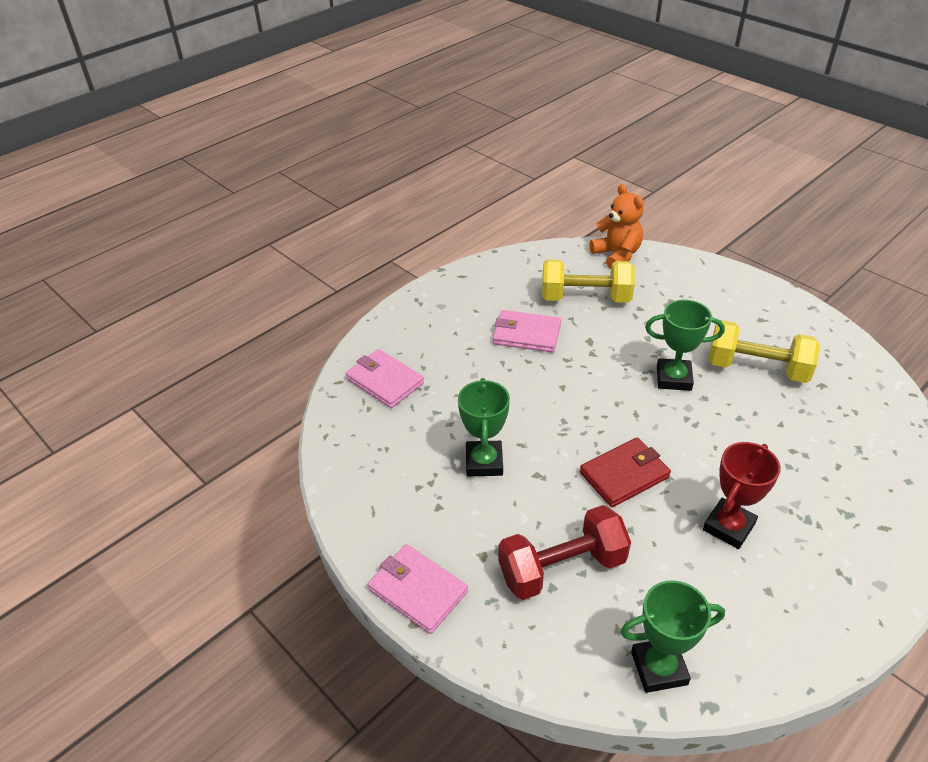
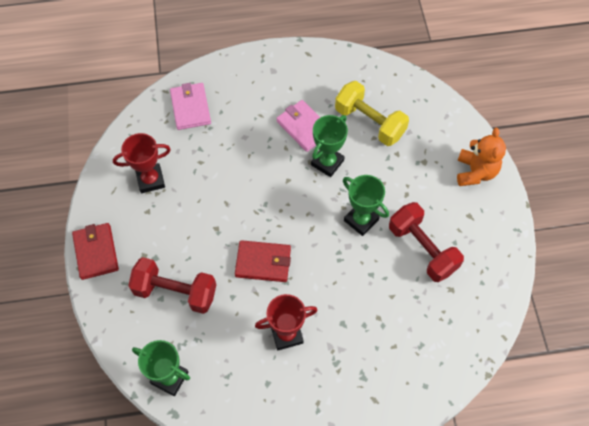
camera: 35 degrees right, 20 degrees up
(409, 473) = (150, 180): none -> red trophy
(418, 590) = (96, 252): pink wallet -> red wallet
(484, 462) = (195, 200): green trophy -> green trophy (327, 162)
(617, 255) = (428, 100): orange teddy bear -> orange teddy bear (475, 172)
(756, 368) = (422, 249): yellow dumbbell -> red dumbbell

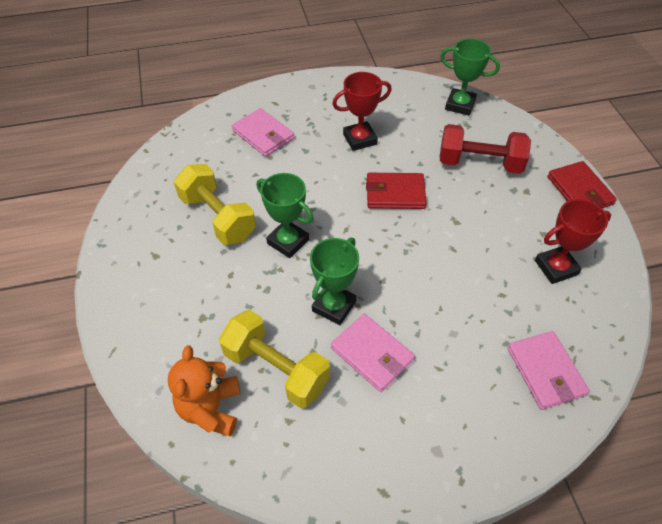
camera: 175 degrees right, 10 degrees down
(386, 349) = (263, 135): none -> pink wallet
(422, 249) = (218, 217): red dumbbell -> yellow dumbbell
(475, 172) = (135, 308): orange teddy bear -> orange teddy bear (211, 408)

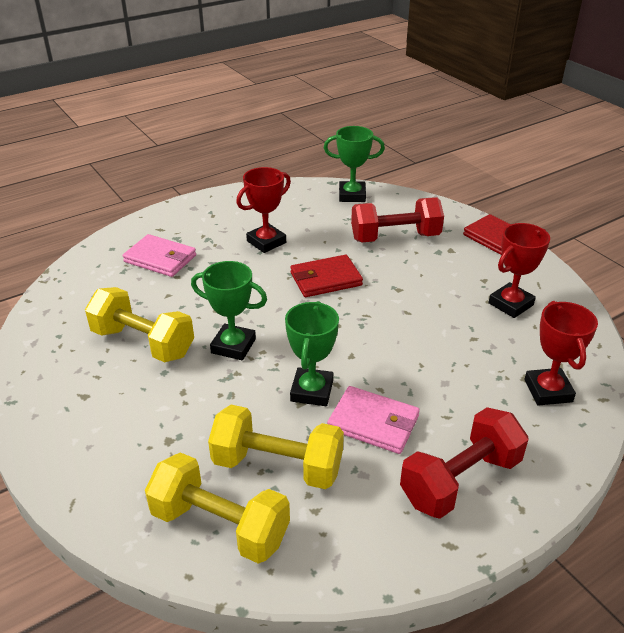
camera: 20 degrees left, 15 degrees down
(211, 408) = (220, 525): orange teddy bear -> yellow dumbbell
(421, 435) = (460, 480): none -> red dumbbell
(545, 371) = (548, 391): pink wallet -> red trophy

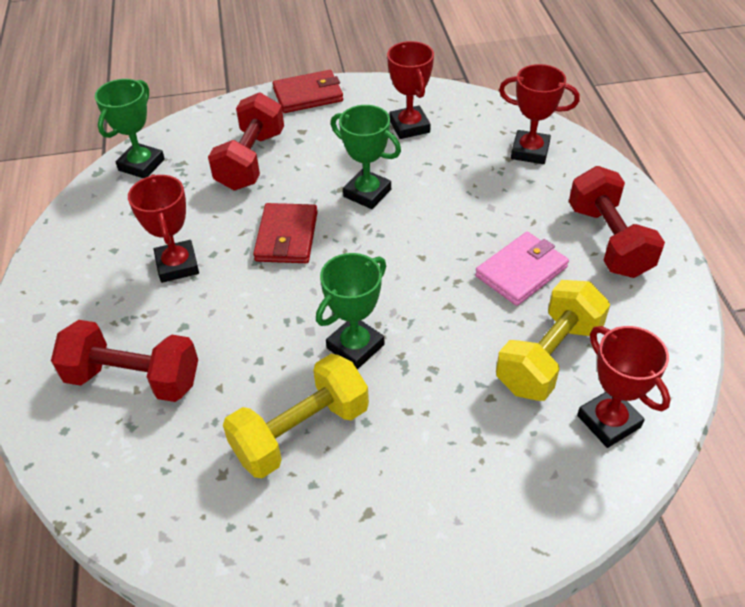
camera: 65 degrees left, 10 degrees up
(160, 259) = (134, 379): pink wallet -> red dumbbell
(220, 525) = (608, 421): yellow dumbbell -> red trophy
(312, 391) = (459, 302): green trophy -> green trophy (367, 193)

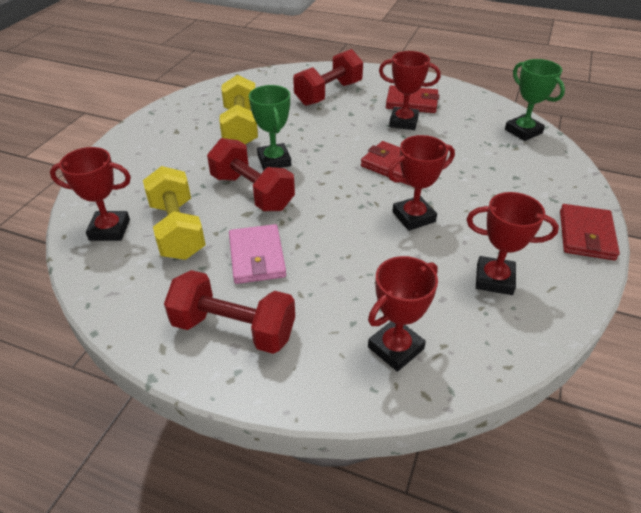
camera: 120 degrees right, 5 degrees down
(115, 276) = (412, 102): none -> red wallet
(251, 160) = (498, 176): red dumbbell -> red dumbbell (252, 192)
(367, 193) = (413, 217): green trophy -> red trophy

